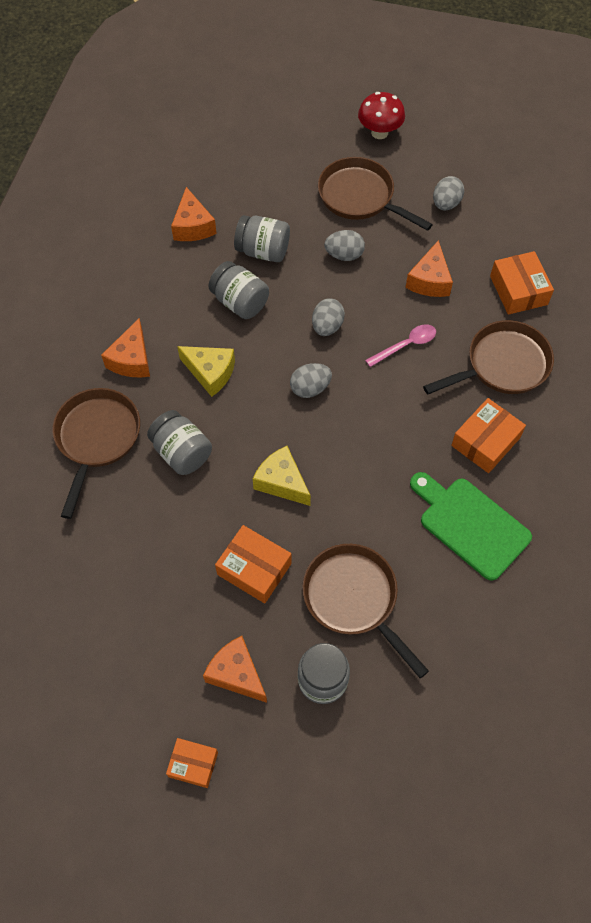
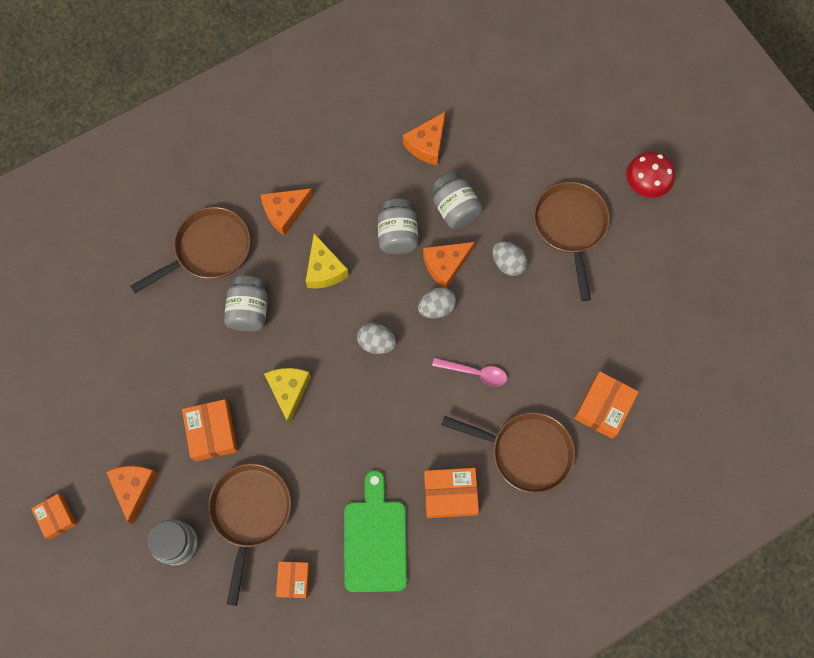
camera: 45 degrees right, 10 degrees up
(429, 280) = (547, 339): orange cheese -> orange cheese (445, 265)
(445, 614) = (294, 580): none -> orange box
(446, 204) = (628, 290): grey egg -> none

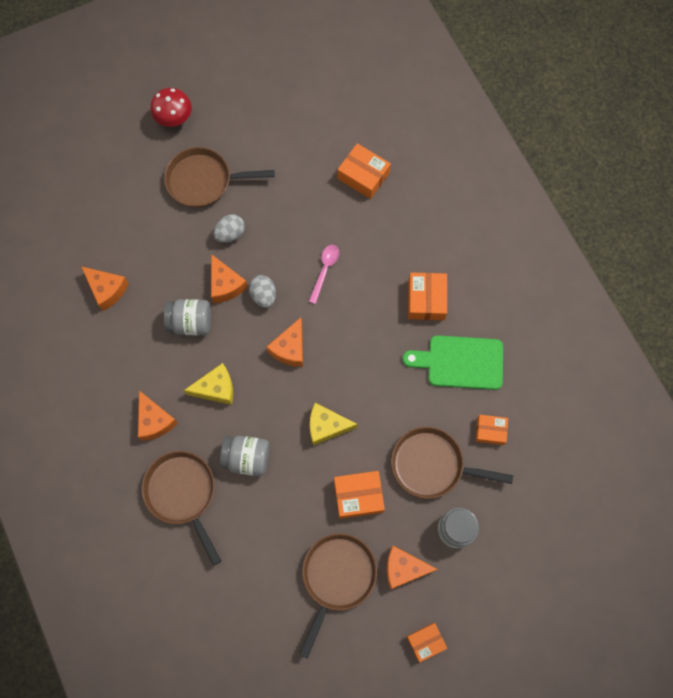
camera: 85 degrees left, 0 degrees up
(376, 343) = (290, 348): grey egg -> orange cheese
(454, 208) = (173, 272): grey jar -> none
(526, 452) = (395, 238): brown pan -> brown pan (337, 577)

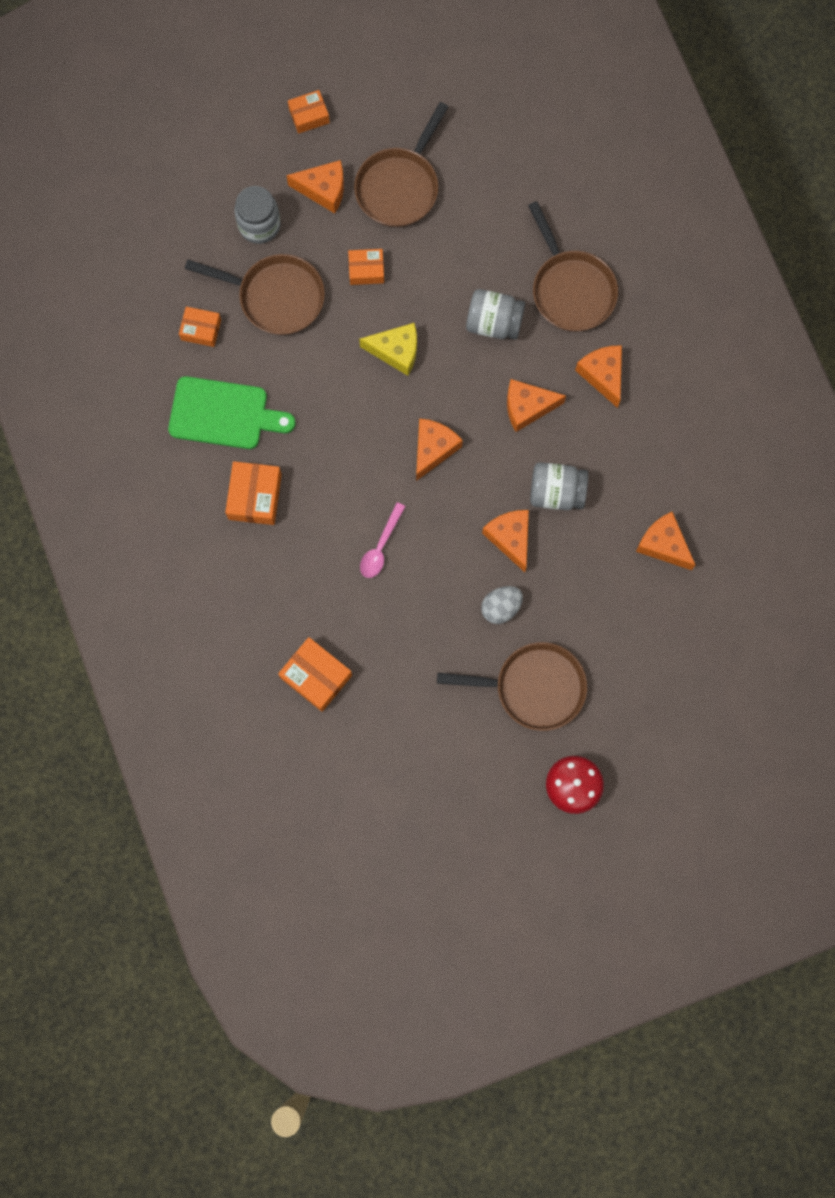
camera: 175 degrees left, 5 degrees up
(216, 388) = (527, 407): yellow cheese -> orange cheese
(263, 296) = (462, 519): grey egg -> none
(358, 496) = (366, 270): orange box -> orange box, size x0.66

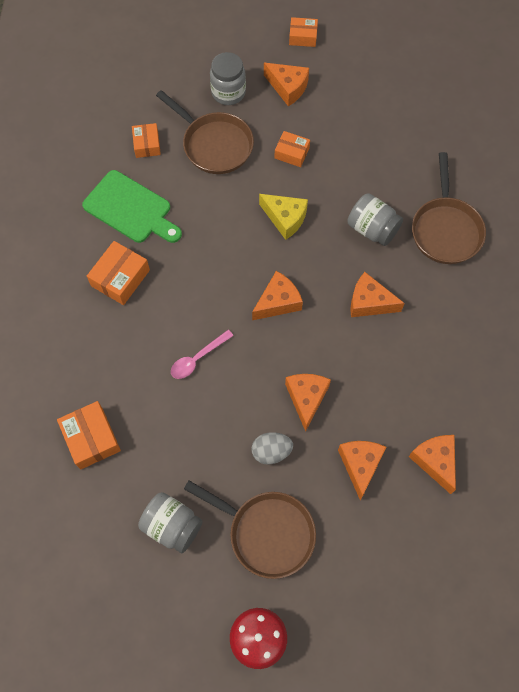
camera: 25 degrees right, 10 degrees down
(201, 330) = (147, 144): orange box -> orange box turned 45 degrees clockwise
(399, 186) = (346, 107): brown pan -> none
(556, 492) = (362, 378): grey jar -> grey jar (172, 526)
(602, 375) = (443, 303): orange cheese -> orange cheese (360, 465)

